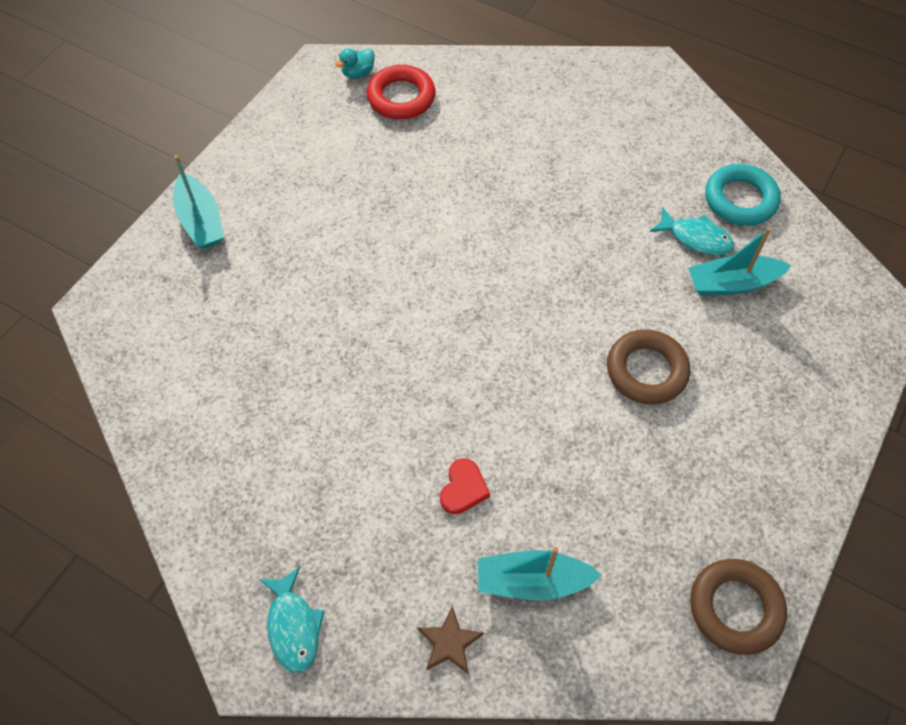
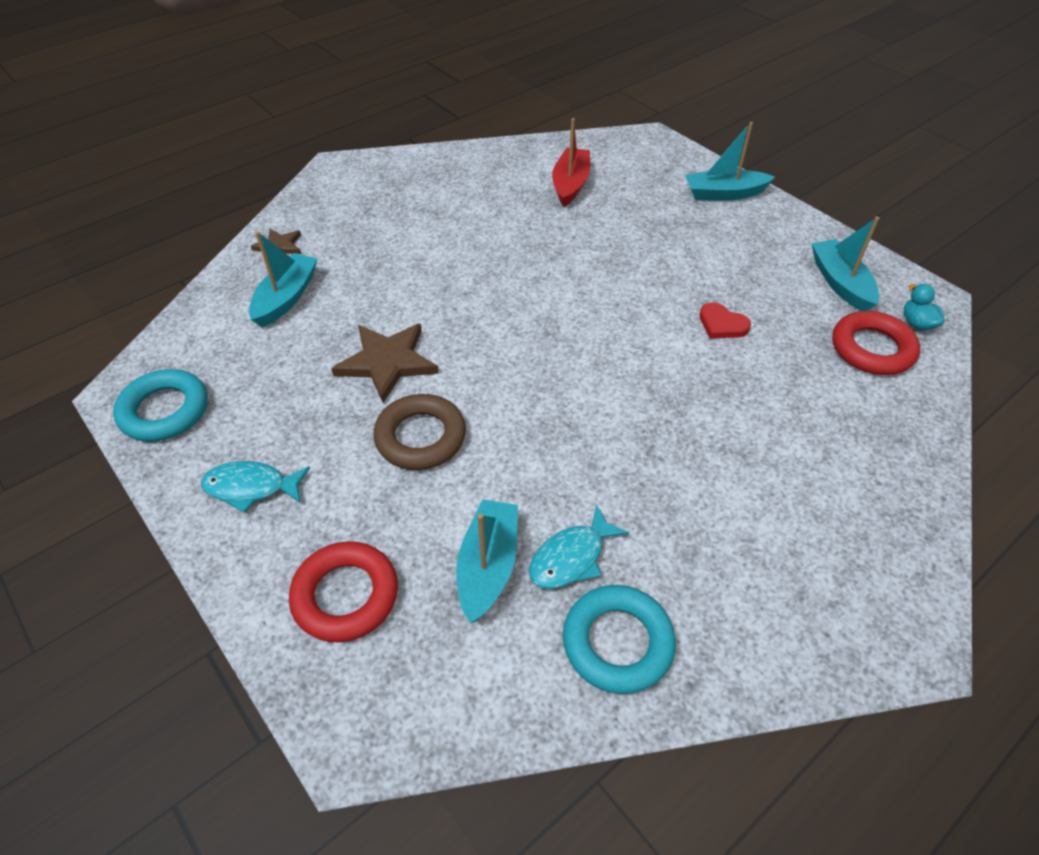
camera: 110 degrees right, 10 degrees down
(220, 365) = (570, 184): none -> red boat
(293, 626) = (347, 185): turquoise fish -> turquoise fish (251, 487)
(322, 121) = (840, 283): none -> turquoise boat
(463, 488) = (386, 281): red heart -> red heart (722, 324)
(577, 434) = (387, 362): none -> brown star
(735, 608) = (164, 411): brown ring -> turquoise ring
(807, 361) = (345, 595): none -> red ring

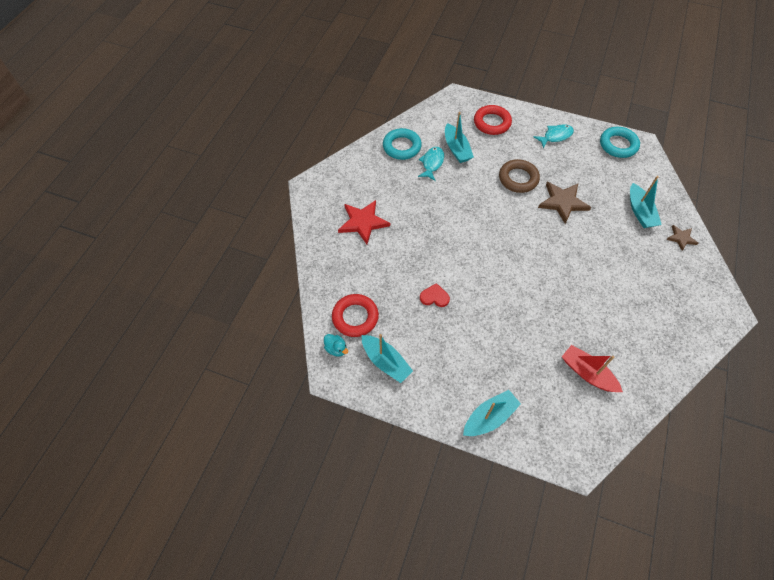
camera: 150 degrees right, 10 degrees up
(570, 184) = (587, 373): red boat -> red boat turned 150 degrees clockwise
(801, 494) = (363, 222): none -> red star

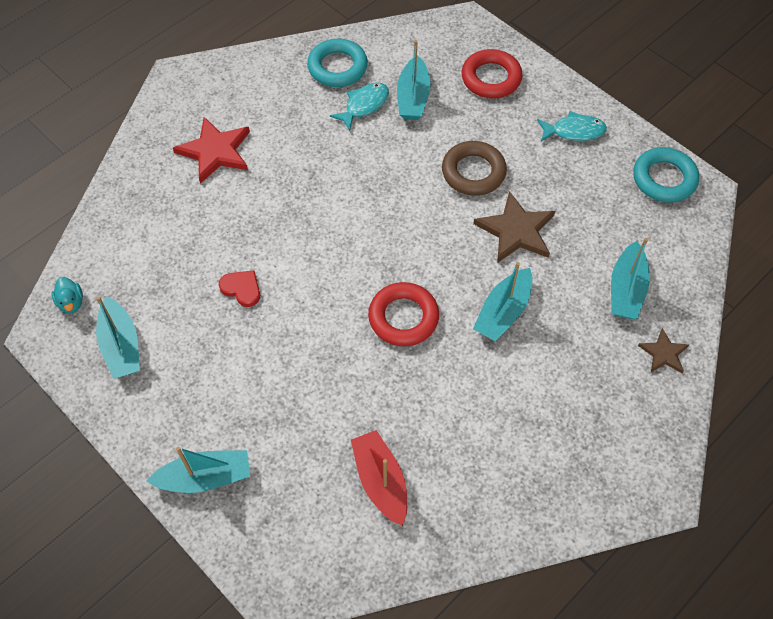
camera: 25 degrees right, 0 degrees up
(355, 317) = (121, 272): red ring -> red ring (403, 317)
(586, 250) = (503, 312): none -> turquoise boat

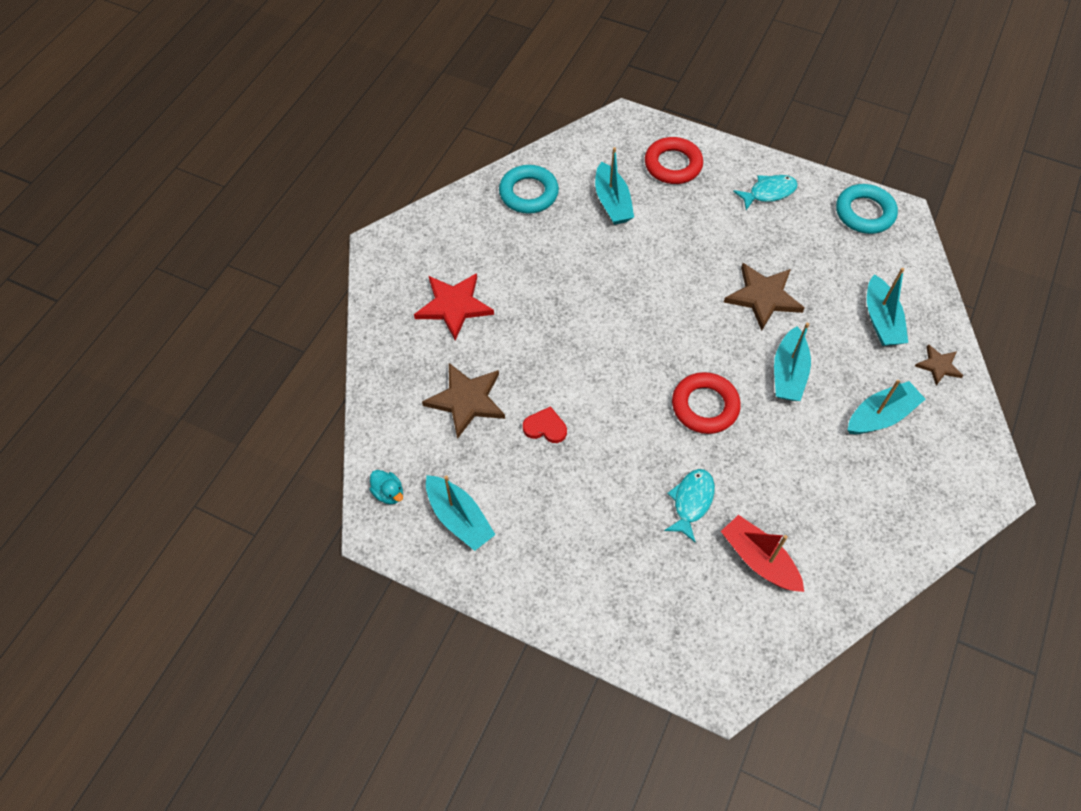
camera: 20 degrees left, 0 degrees up
(182, 241) = (466, 400): none -> brown star
(205, 477) = (601, 612): turquoise boat -> turquoise boat (880, 416)
(364, 105) = (571, 222): turquoise fish -> turquoise fish (691, 502)
(473, 172) = (700, 255): brown ring -> none

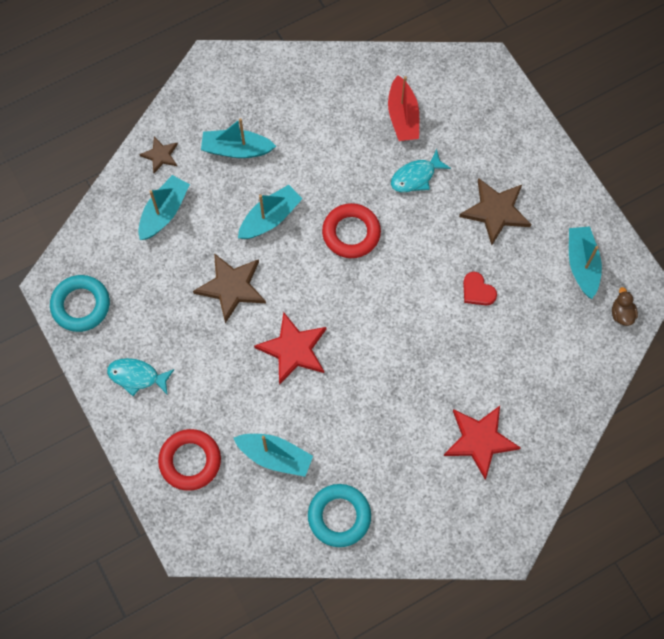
camera: 145 degrees left, 10 degrees up
(388, 493) = (621, 314): turquoise duck -> brown duck
(466, 400) = (522, 349): brown star -> brown star (496, 211)
(612, 202) = (275, 456): turquoise boat -> turquoise boat turned 90 degrees clockwise
(667, 281) = (293, 349): none -> red star

